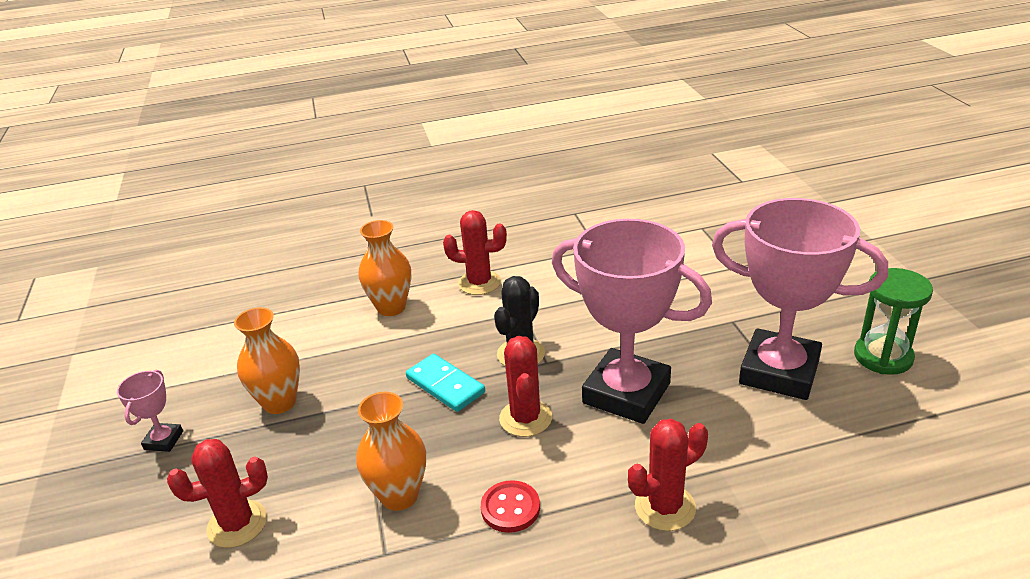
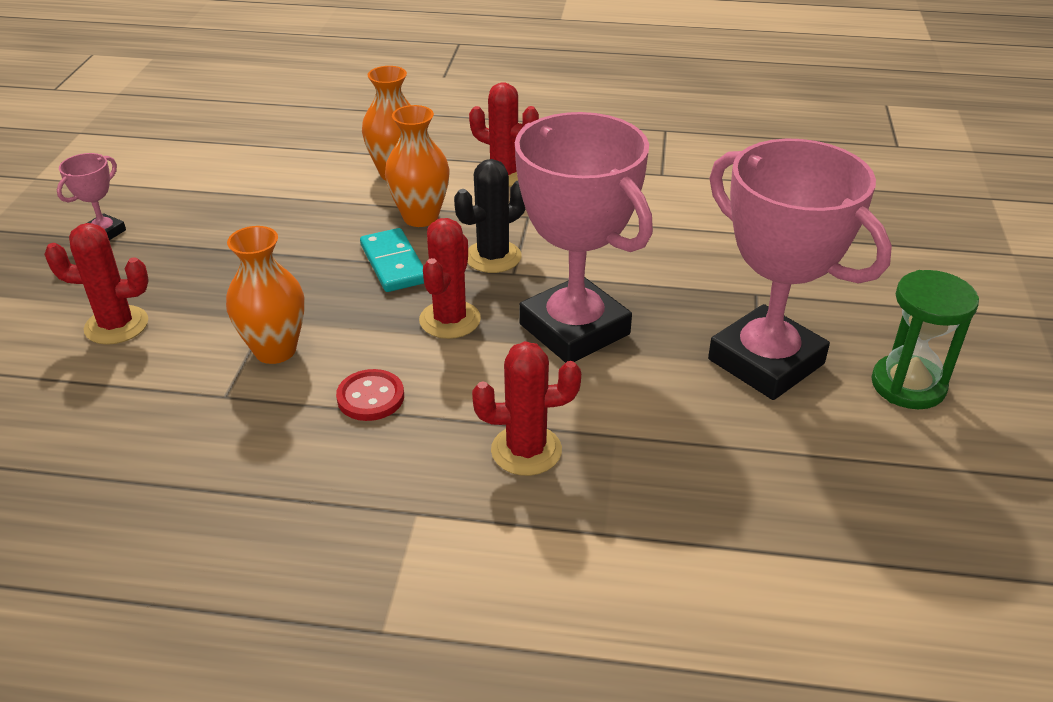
camera: 20 degrees right, 5 degrees up
(279, 402) = (227, 231): orange vase -> orange vase (420, 217)

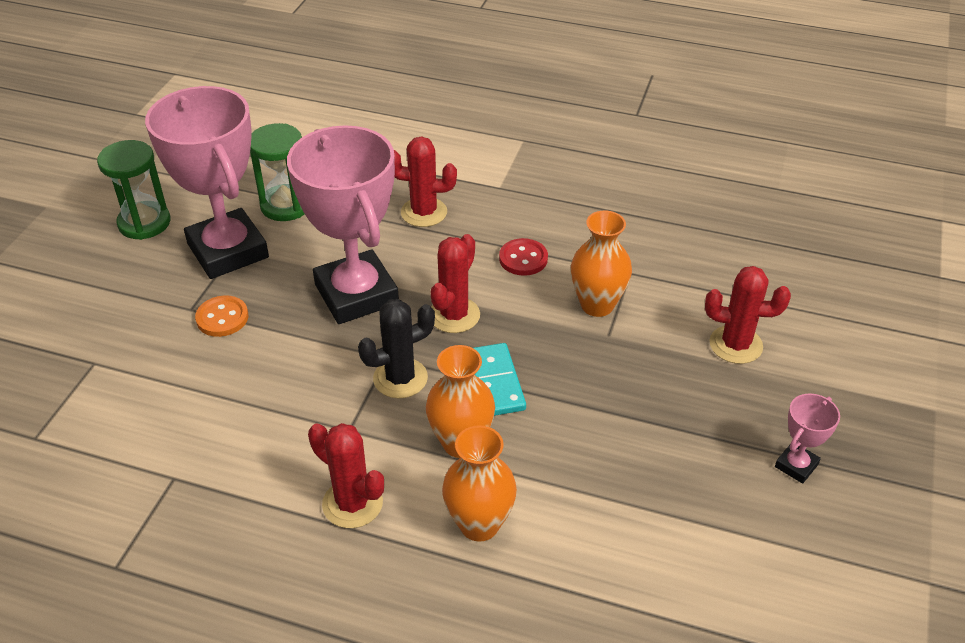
camera: 170 degrees left, 5 degrees up
(713, 288) = (222, 318): none -> orange button
(735, 436) = (286, 205): none -> green hourglass

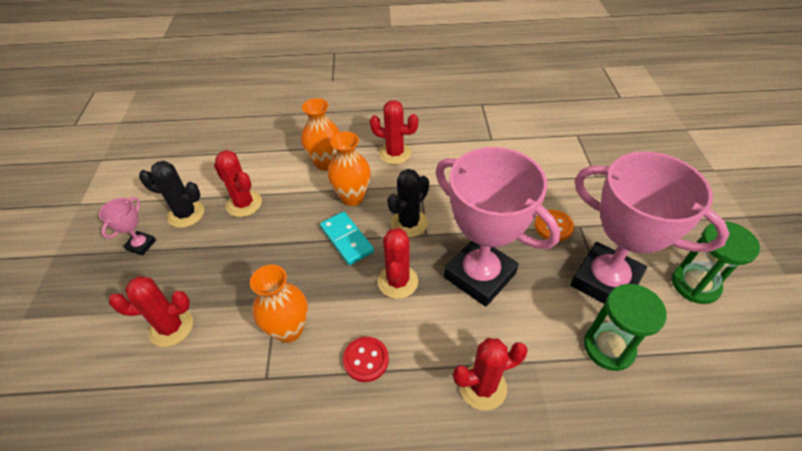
camera: 160 degrees right, 5 degrees up
(635, 487) = (244, 204): none -> red cactus
(731, 498) = (186, 214): none -> black cactus

